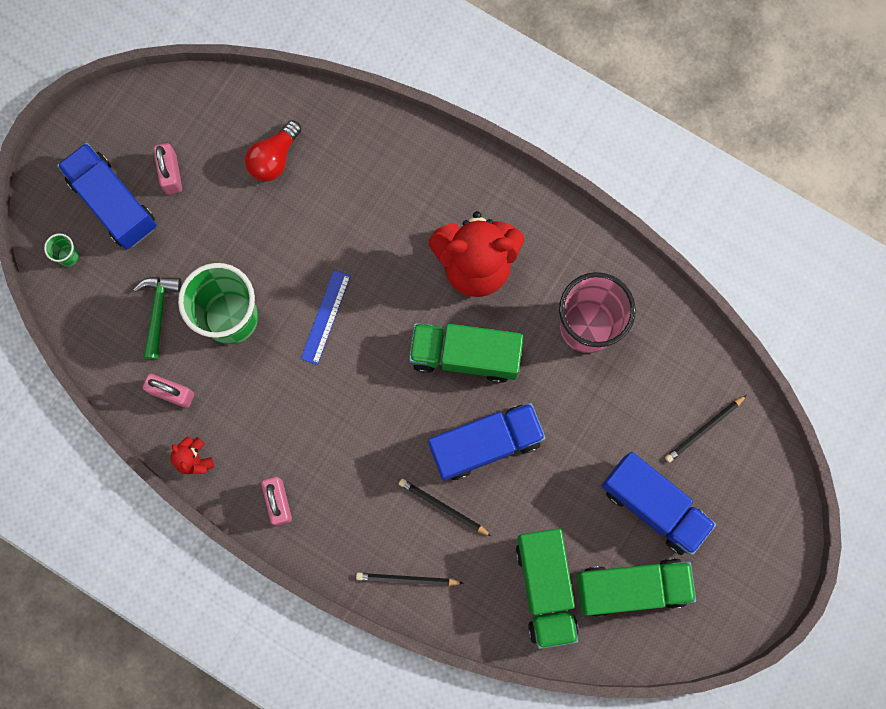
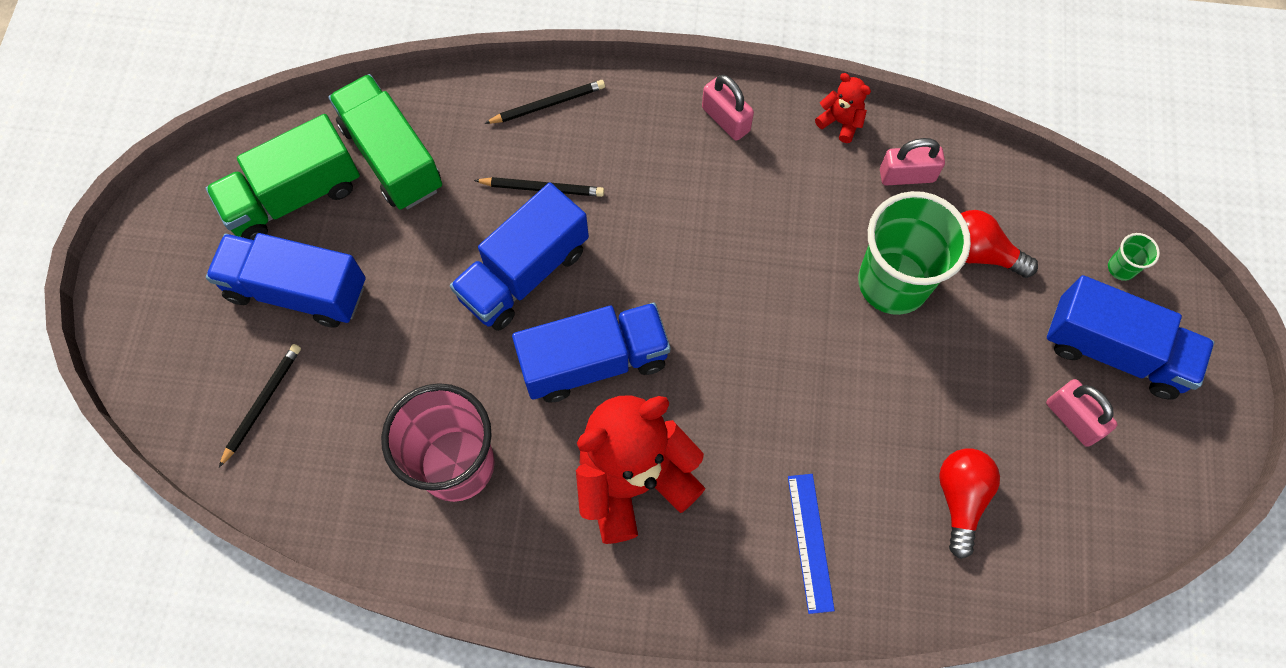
camera: 155 degrees right, 10 degrees down
(158, 311) = (979, 253): green hammer -> red light bulb
(325, 317) = (784, 332): blue ruler -> blue ruler (810, 542)
(465, 355) = (594, 361): green truck -> blue truck

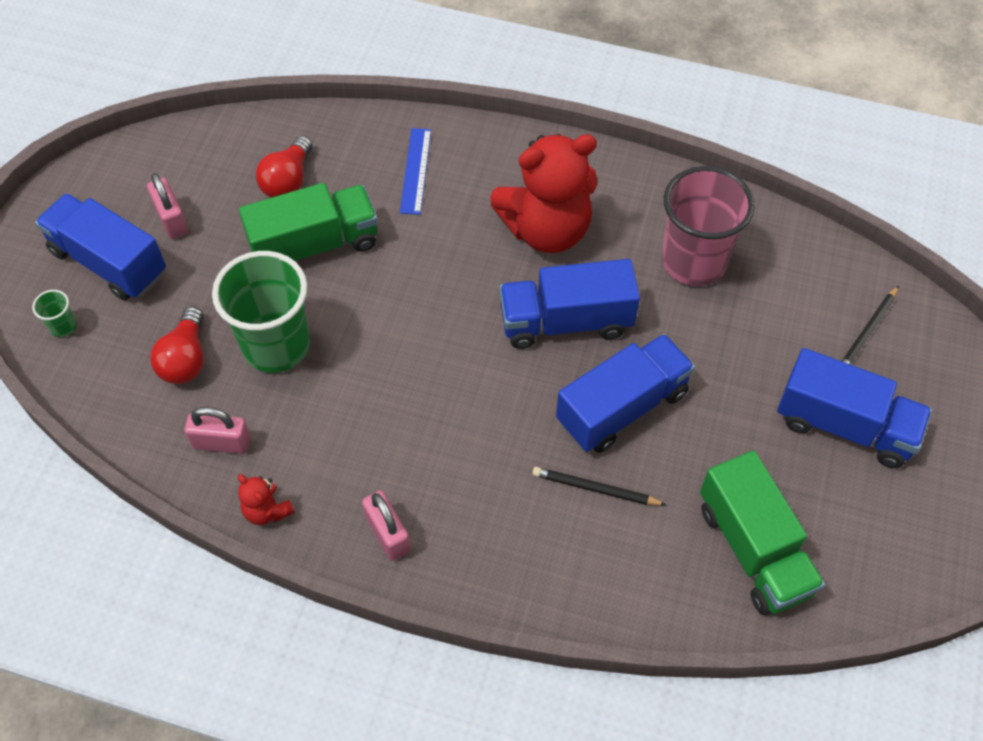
camera: 170 degrees left, 10 degrees down
(294, 196) = (857, 522): green truck -> green truck (315, 245)
(547, 104) = (579, 583): black pencil -> none
(979, 253) = (185, 359): red light bulb -> red light bulb turned 60 degrees clockwise

